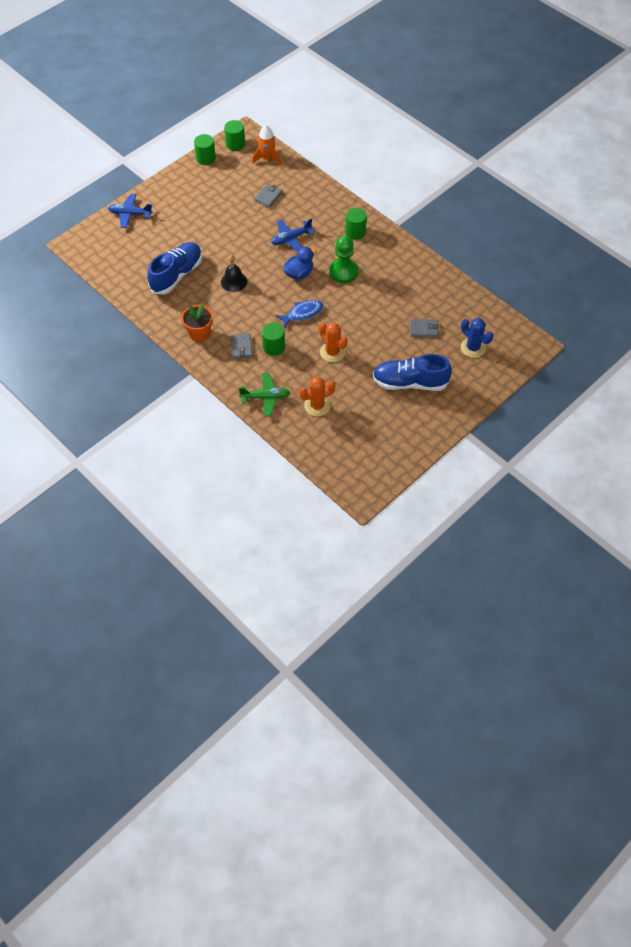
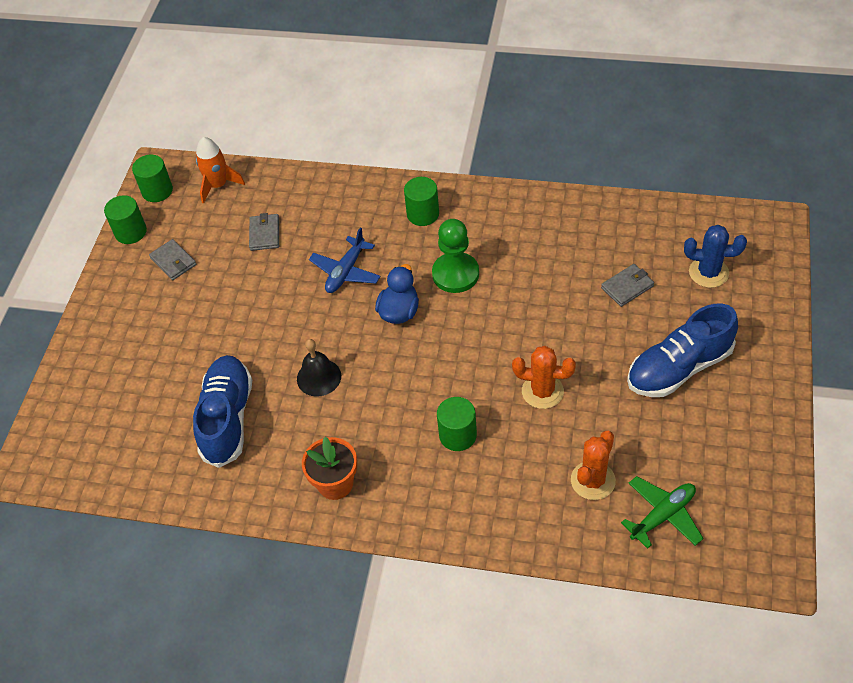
camera: 30 degrees left, 5 degrees down
(130, 214) = (82, 372): blue plane -> none
(241, 347) = (413, 465): grey wallet -> grey wallet (173, 261)
(265, 397) = (513, 516): green plane -> green plane (662, 515)
(302, 313) = (454, 363): blue fish -> none

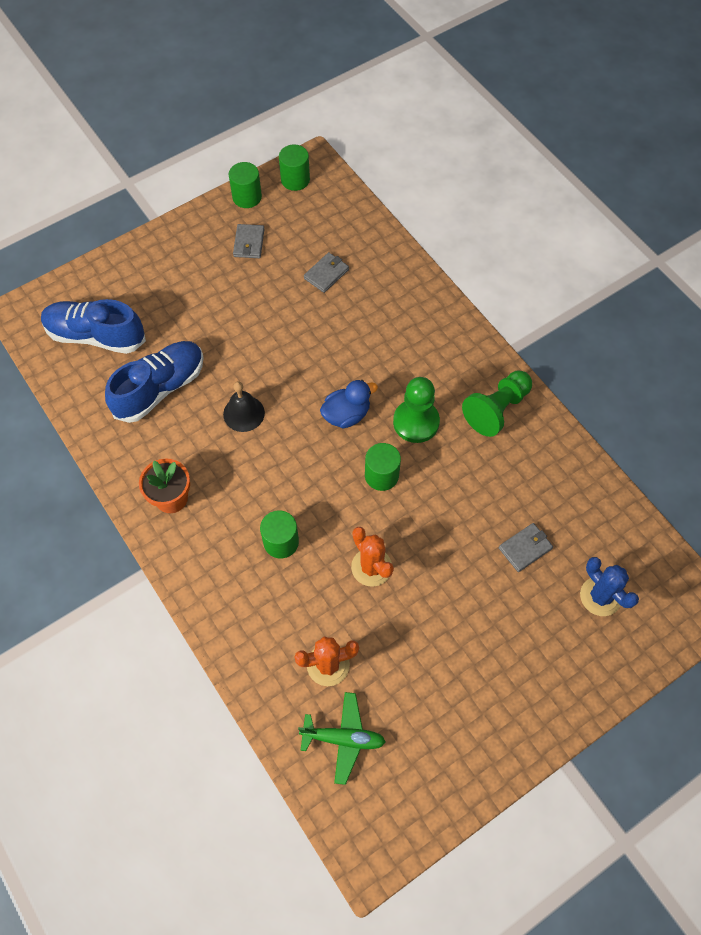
camera: 40 degrees right, 10 degrees up
(218, 185) = (337, 209): orange rocket -> none
(346, 271) = (346, 351): blue plane -> none
(423, 214) = (447, 354): green cylinder -> green cylinder (381, 475)
(501, 219) = (496, 409): none -> green pawn
(627, 287) = (525, 548): grey wallet -> grey wallet turned 45 degrees counterclockwise
(679, 368) = (486, 646): blue shoe -> blue shoe (96, 336)

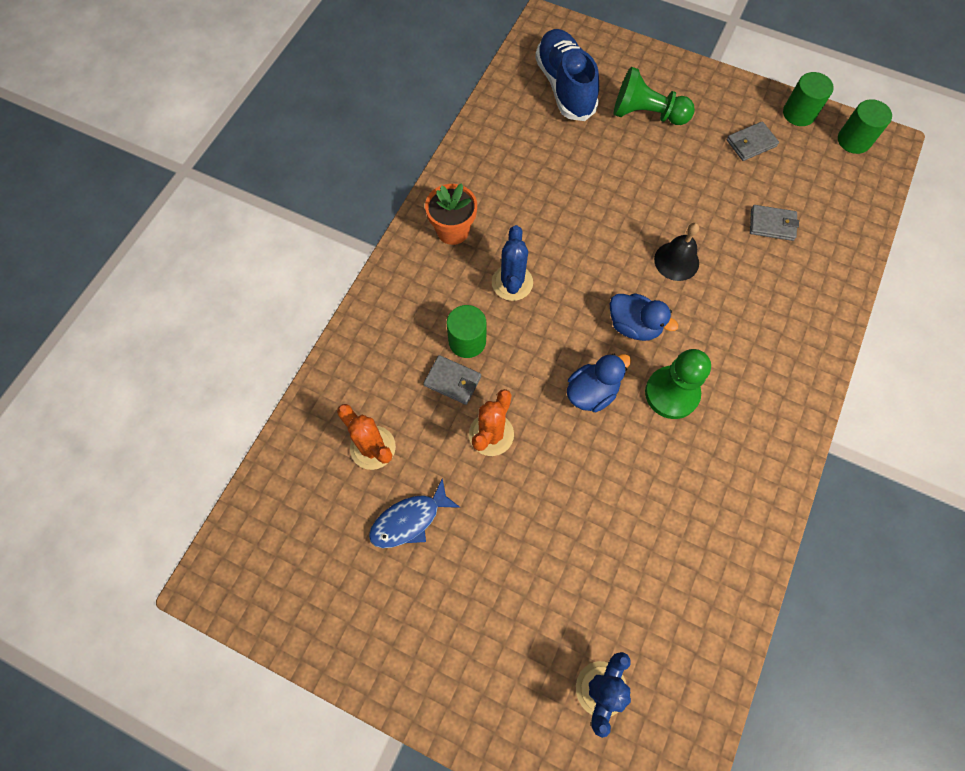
camera: 60 degrees right, 5 degrees up
(160, 388) = (550, 161): blue shoe -> none
(244, 413) = (573, 239): black bell -> black bell (676, 261)
(252, 479) = (512, 283): none -> blue cactus
(343, 738) = (310, 499): green plane -> none
(381, 475) = (592, 392): green cylinder -> blue duck
(405, 667) = (409, 520): none -> blue fish
(496, 409) = (744, 465): green pawn -> green pawn (646, 114)
(525, 548) = (605, 576): grey wallet -> grey wallet (452, 381)

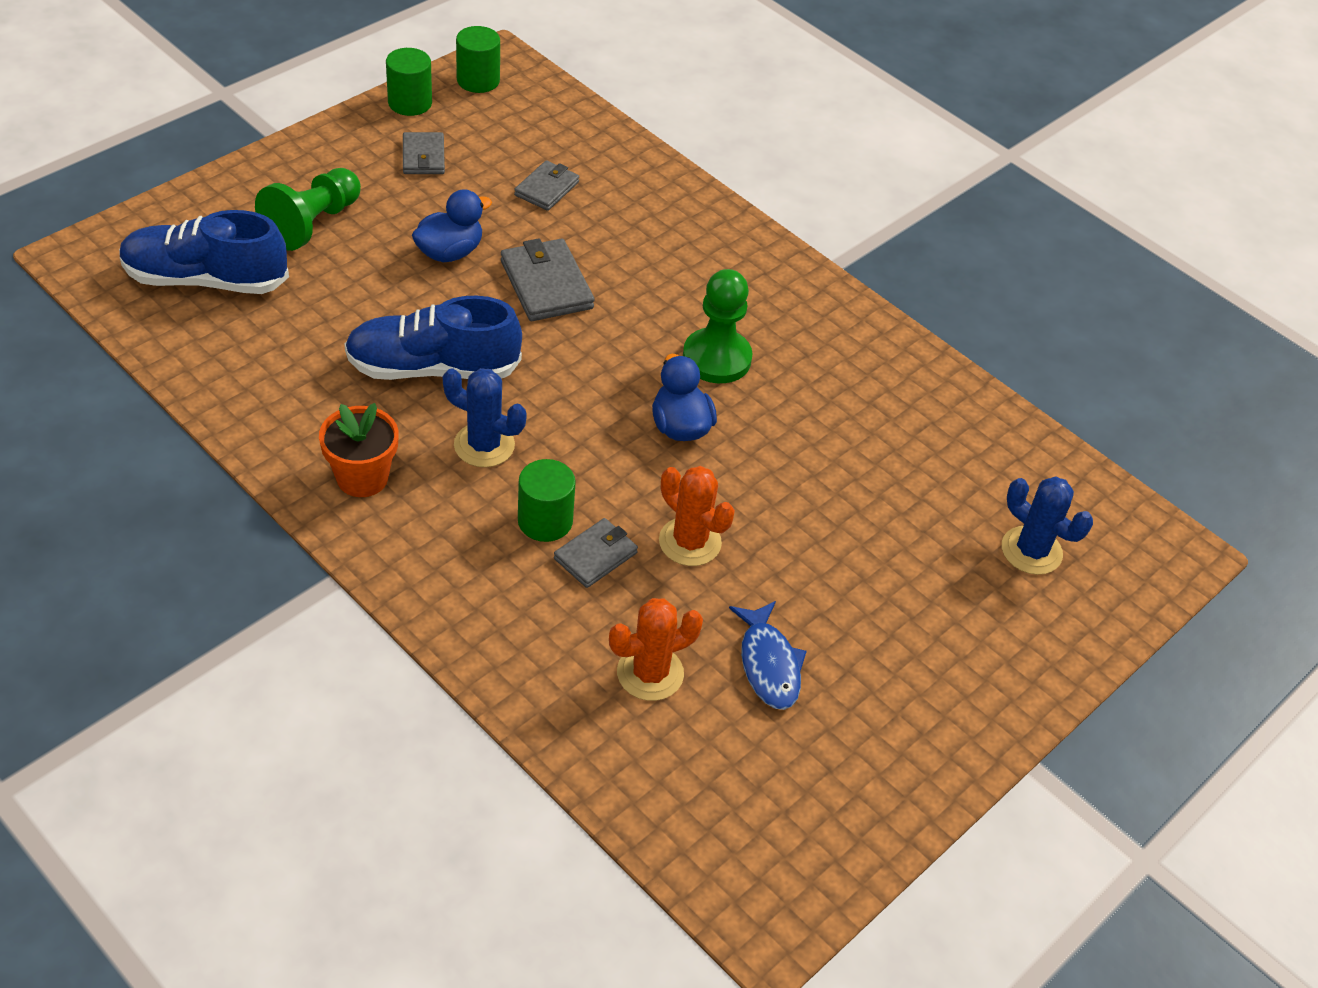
camera: 75 degrees left, 20 degrees down
(561, 229) = (433, 368): none -> blue shoe
(634, 326) = (612, 355): blue duck -> blue duck (450, 252)
(676, 261) = (546, 284): black bell -> grey wallet

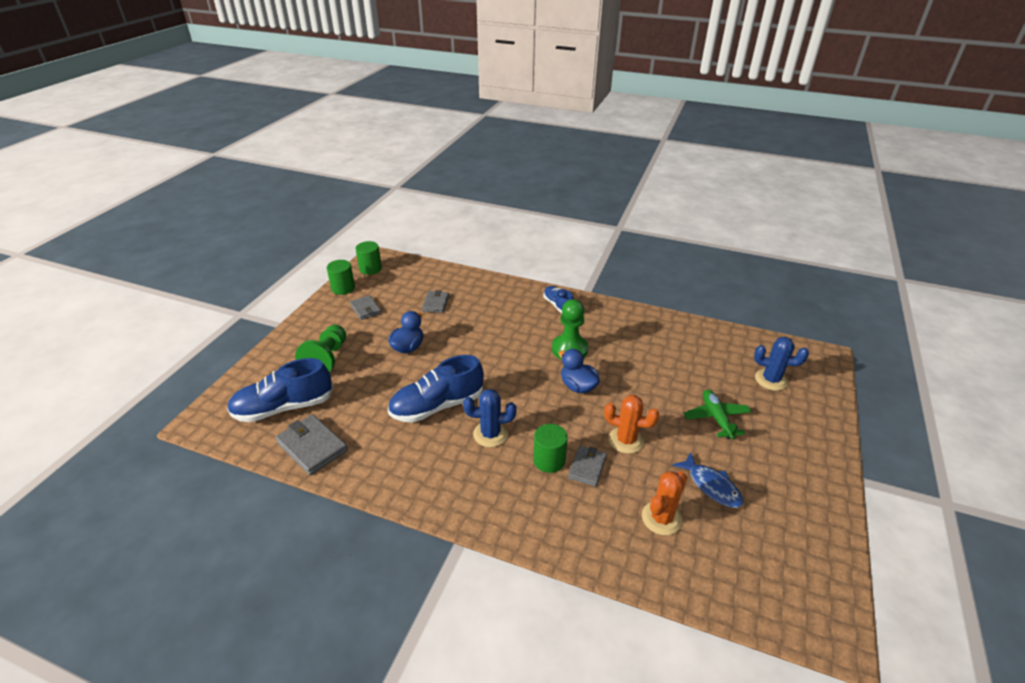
camera: 20 degrees left, 10 degrees down
(362, 478) = (438, 478): orange flower pot -> none
(546, 284) = (466, 345): grey wallet -> grey wallet (312, 447)
(759, 271) = (558, 305): none -> blue shoe
(872, 571) = (716, 418): none -> green plane

